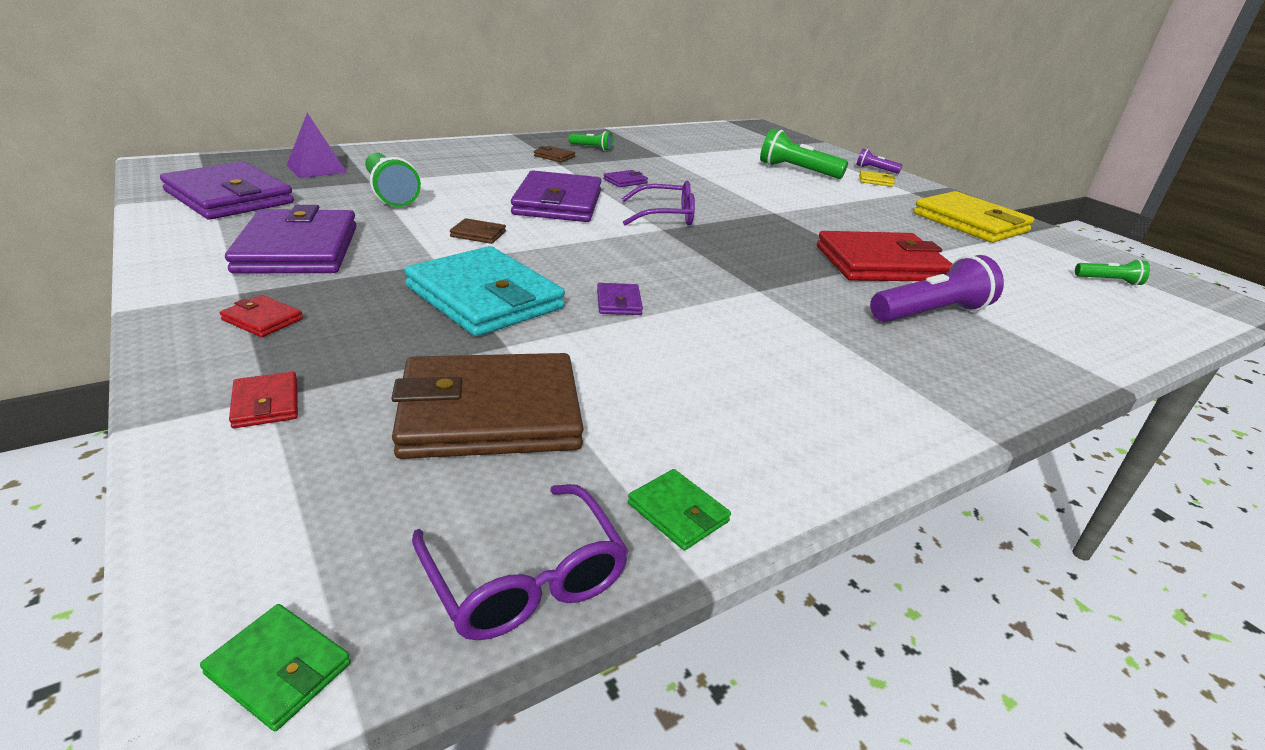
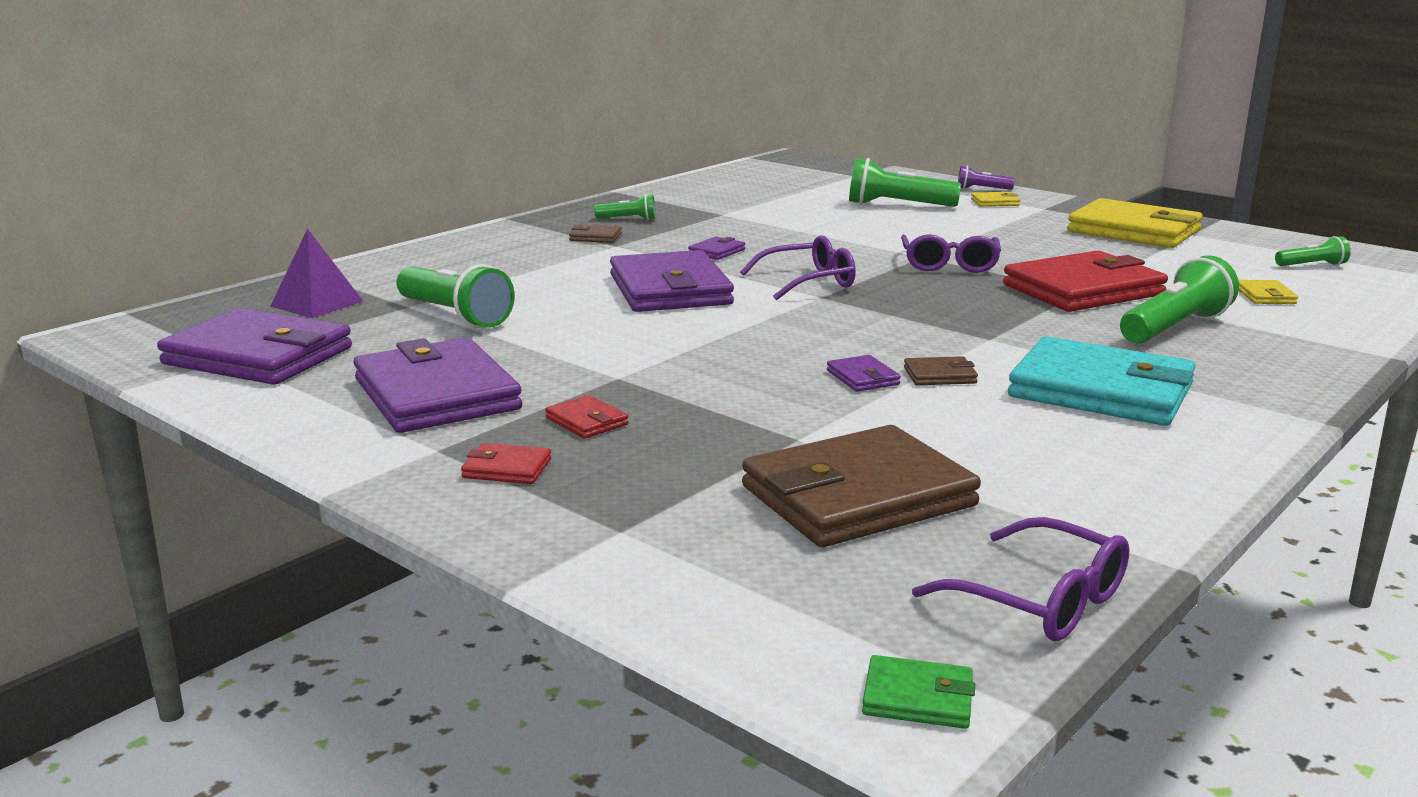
camera: 15 degrees left, 10 degrees down
(266, 403) = (627, 536): red wallet -> red wallet (586, 421)
(478, 234) = (623, 340): brown wallet -> brown wallet (940, 375)
(484, 297) = (717, 401): turquoise wallet -> turquoise wallet (1100, 391)
(678, 512) = (1113, 530): green wallet -> none
(789, 222) = (949, 264): none -> purple glasses
(931, 313) = (1174, 327): purple flashlight -> green flashlight
(1041, 300) = (1265, 296): none -> yellow wallet

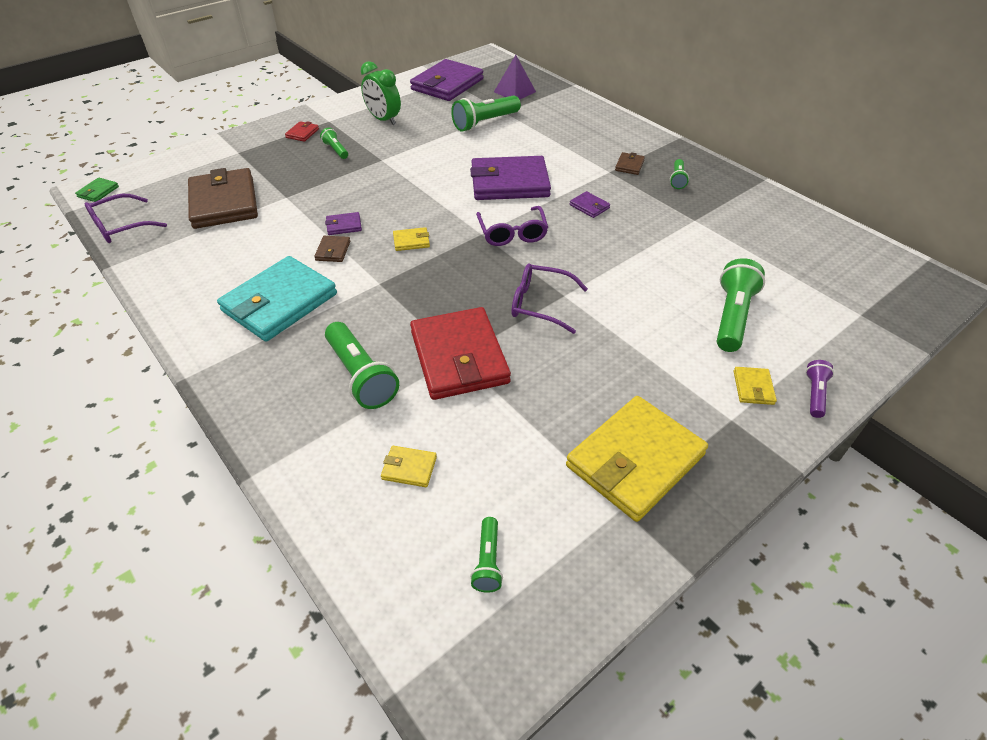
camera: 100 degrees right, 25 degrees up
(436, 394) = (383, 120): purple wallet -> green clock
(586, 421) = (336, 150): red wallet -> green flashlight
(871, 331) = (411, 241): none -> yellow wallet

